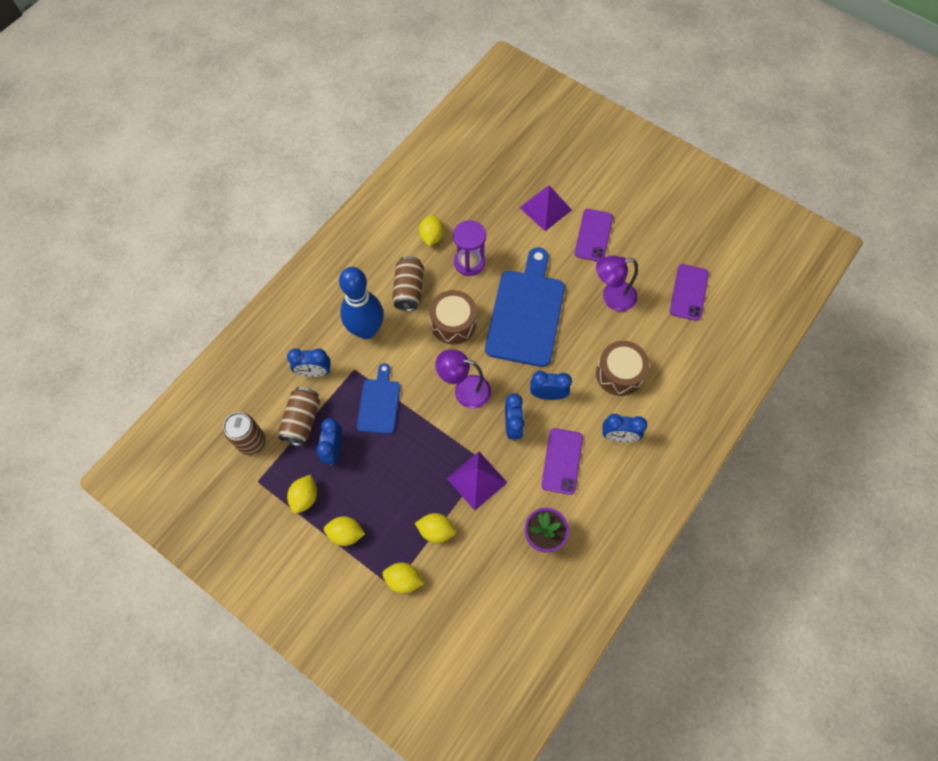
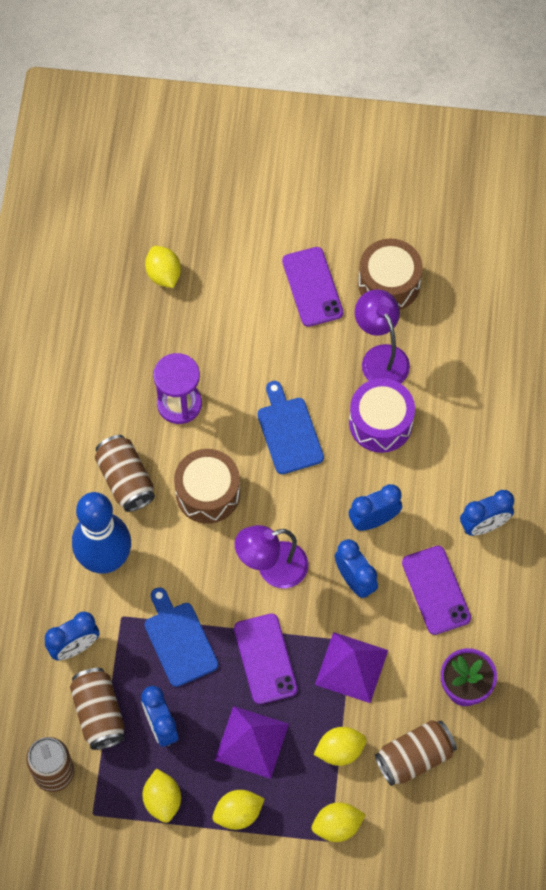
camera: 30 degrees left, 0 degrees up
(431, 237) = (110, 395): yellow lemon -> yellow lemon (163, 274)
(482, 563) = (414, 757): none -> brown can
(526, 313) = (289, 432): blue cutting board -> blue cutting board, size x0.54
(545, 208) = (232, 282): purple pyramid -> purple pyramid (252, 742)
(588, 337) = (380, 423): none -> purple drum
(612, 297) = (380, 357): purple lamp -> purple lamp turned 105 degrees clockwise
(619, 374) = (442, 449): brown drum -> brown drum (389, 283)
(689, 292) = (468, 302): purple phone -> purple phone (265, 659)

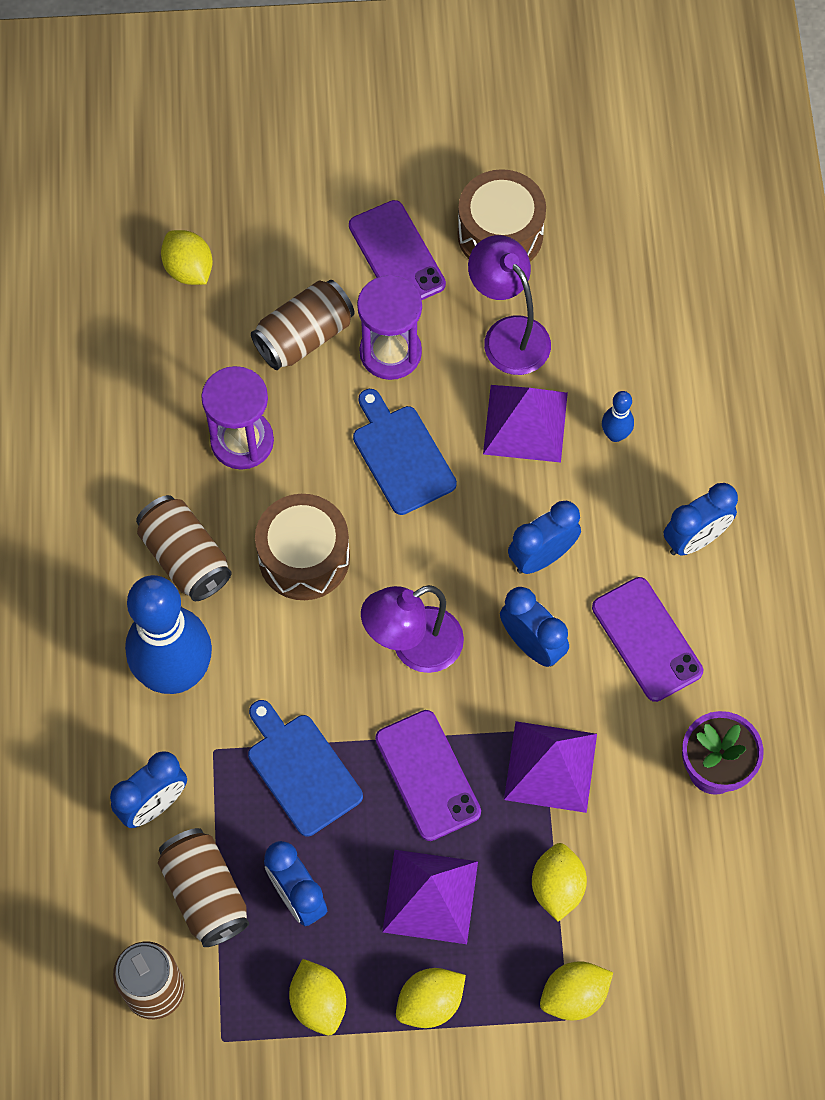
camera: 10 degrees left, 0 degrees up
(295, 357) = (390, 352): none -> purple hourglass
(340, 750) = (557, 887): yellow lemon -> yellow lemon turned 60 degrees counterclockwise
(380, 423) = (525, 423): purple drum -> purple pyramid
(414, 757) = (663, 878): brown can -> brown can (304, 336)
(442, 441) = (615, 435): none -> blue bowling pin

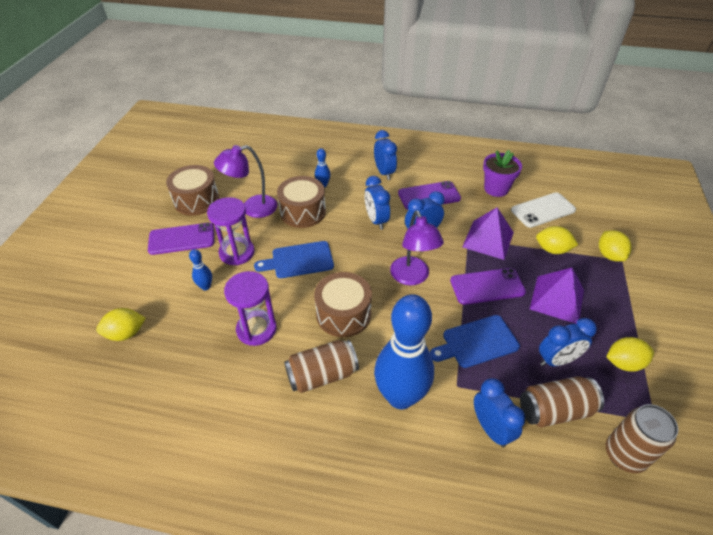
camera: 75 degrees left, 20 degrees down
(304, 336) = (205, 286): brown can -> blue bowling pin
(430, 1003) = (618, 311): yellow lemon -> none
(525, 423) = (303, 212): purple pyramid -> brown drum
(673, 867) = (543, 210): none -> white phone

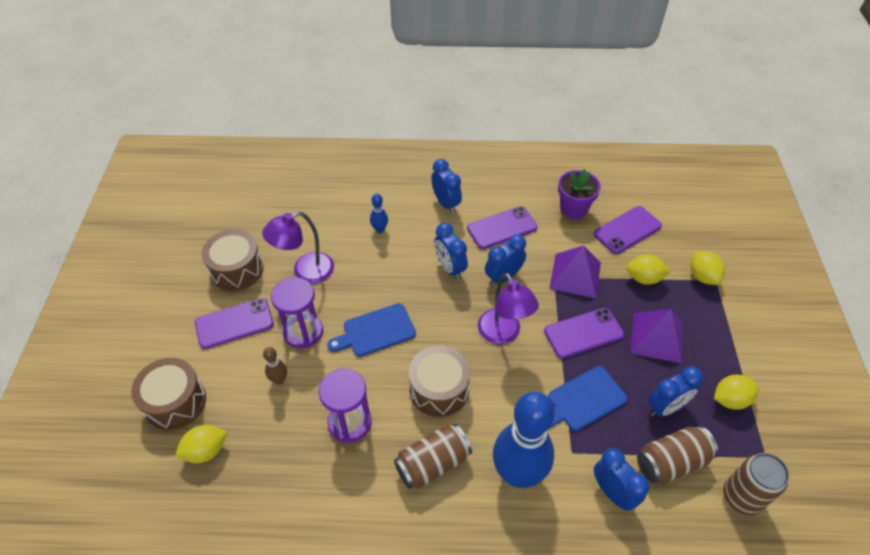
camera: 10 degrees left, 5 degrees up
(205, 286) = (279, 380): blue bowling pin -> brown bowling pin
(303, 212) = (365, 268): brown drum -> brown drum (175, 402)
(543, 210) = (627, 230): white phone -> purple phone

